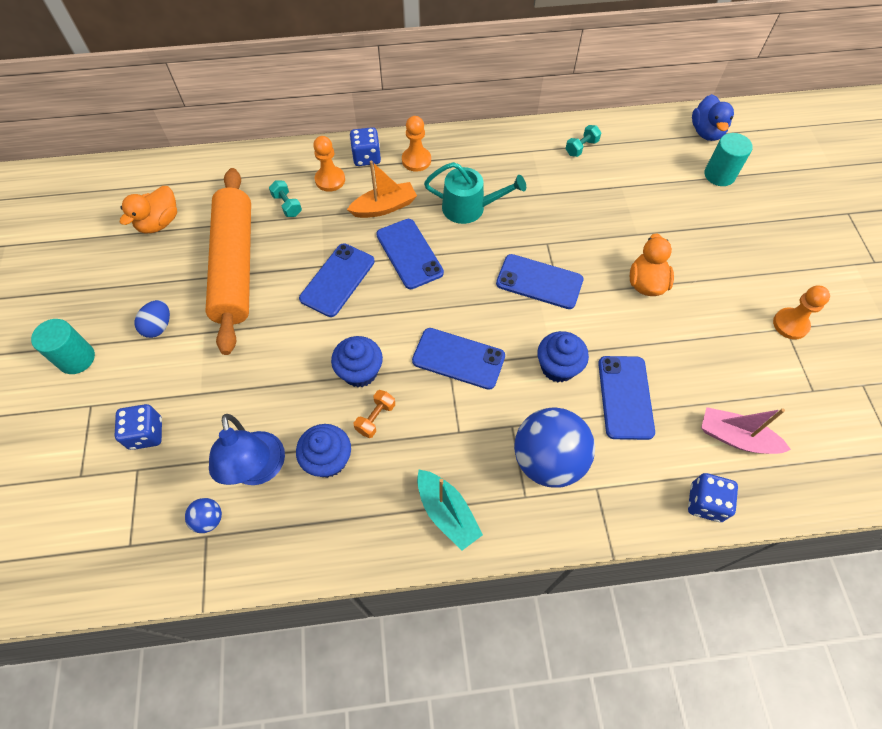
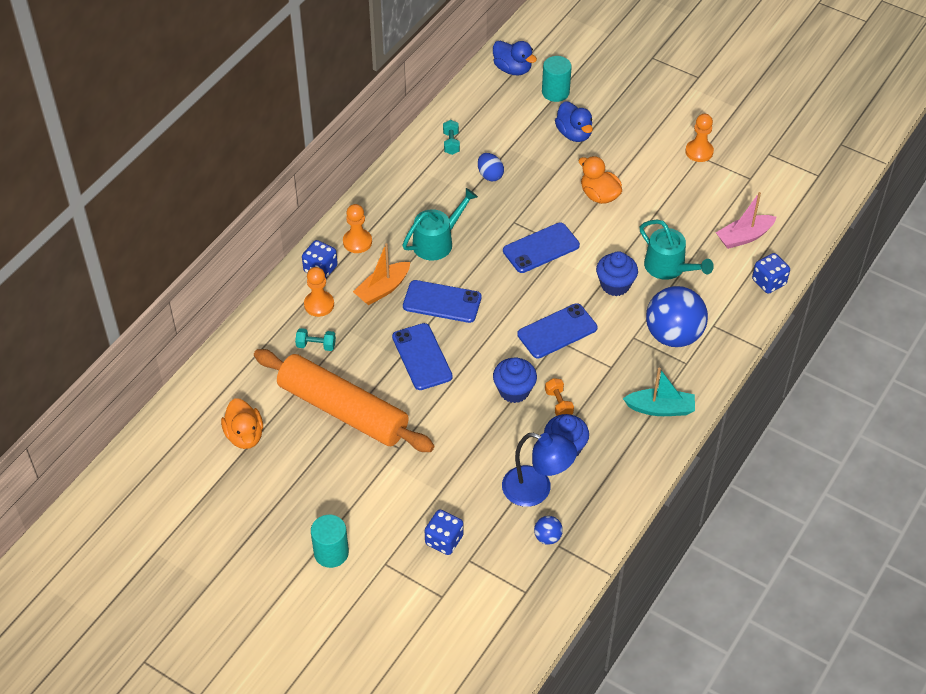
camera: 50 degrees left, 10 degrees down
(158, 326) = (353, 487): blue egg -> blue egg (490, 175)
(384, 207) = (383, 289): orange boat -> orange boat turned 150 degrees counterclockwise
(625, 397) = (668, 267): blue phone -> turquoise watering can
(691, 218) = (574, 134): none -> blue duck

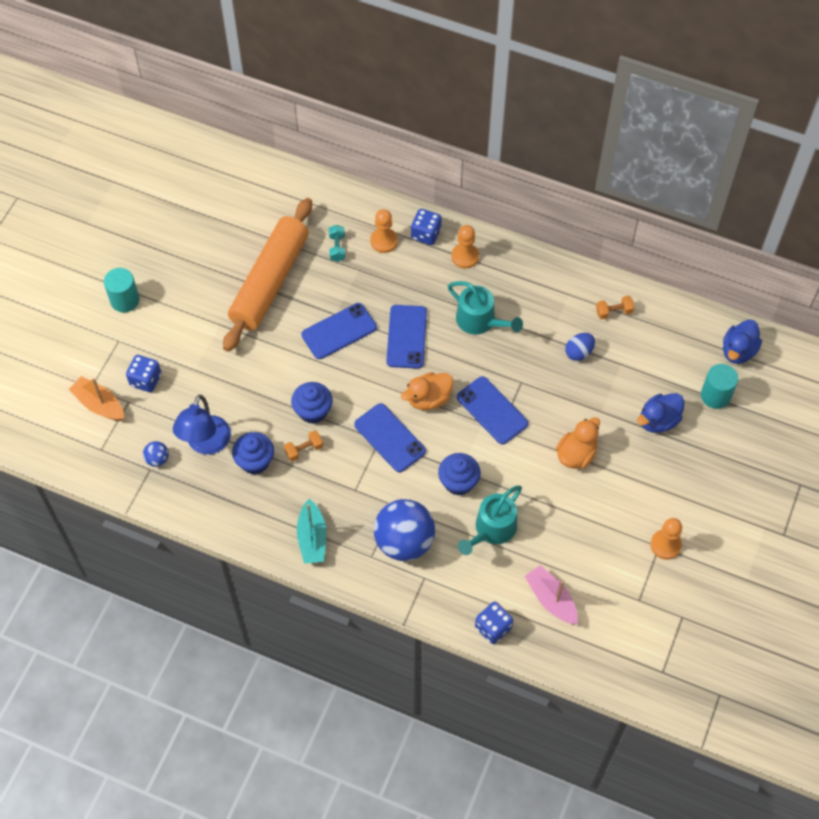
camera: 80 degrees right, 10 degrees up
(245, 435) = (233, 216): orange duck -> orange duck (428, 399)
(383, 289) = (412, 287): orange boat -> orange boat (99, 404)
(451, 143) = (614, 312): turquoise dumbbell -> orange dumbbell

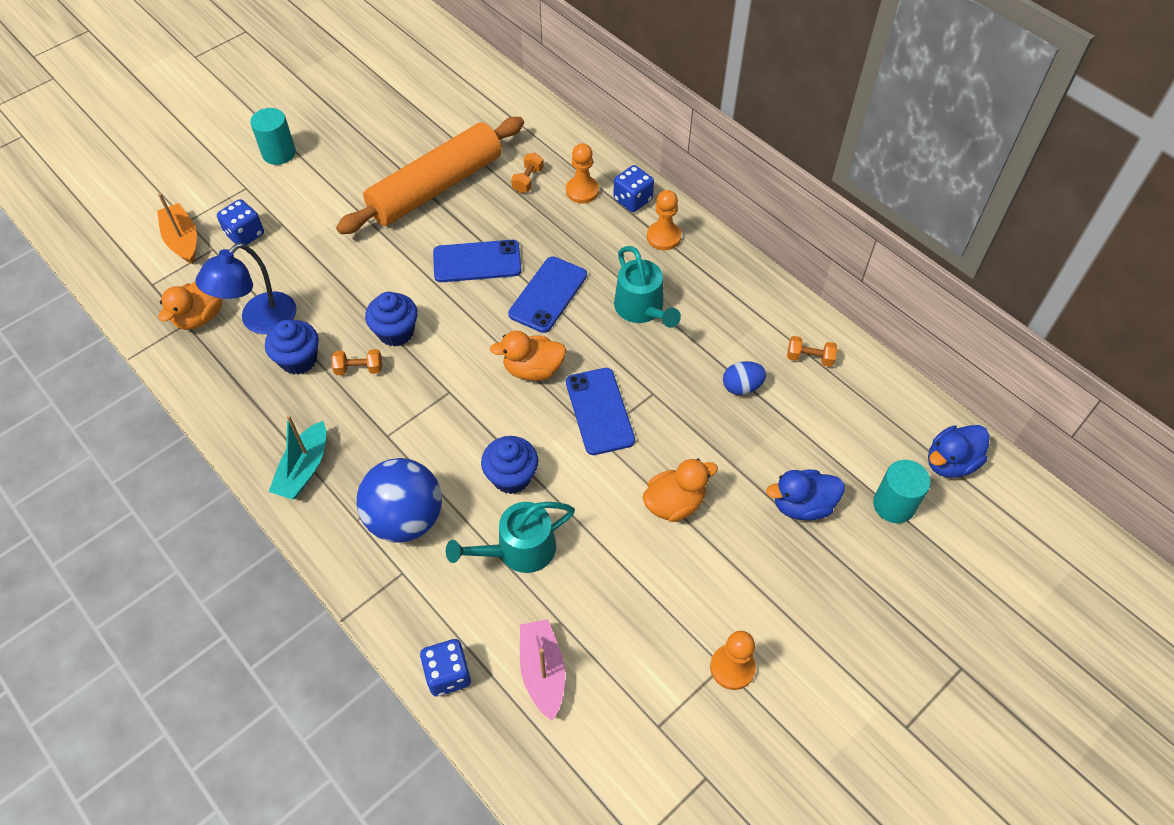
camera: 25 degrees right, 5 degrees down
(157, 459) = (200, 316): blue ball -> orange duck
(337, 248) = (528, 180): turquoise dumbbell -> orange dumbbell
(389, 438) = (462, 394): blue phone -> none

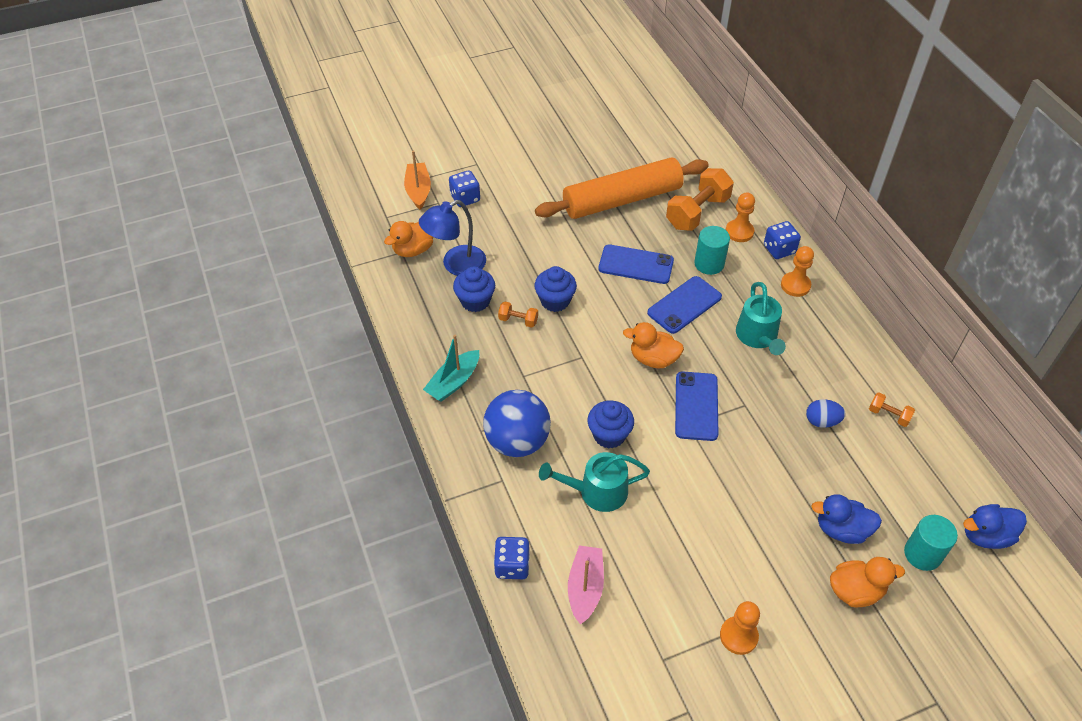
camera: 20 degrees right, 5 degrees down
(279, 153) = (509, 144): turquoise cylinder -> turquoise cylinder (709, 264)
(528, 180) = (697, 212): orange dumbbell -> orange dumbbell, size x2.09
(674, 503) = (734, 495): orange duck -> orange duck (855, 591)

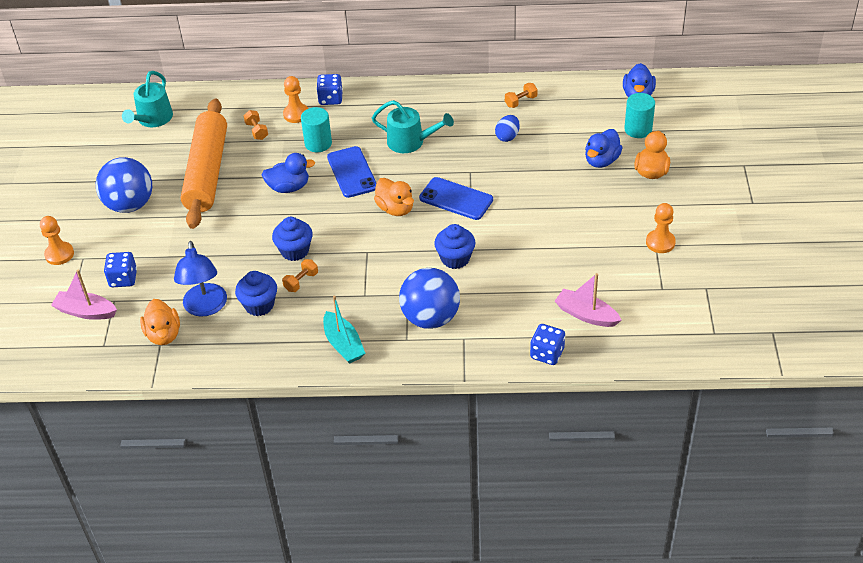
camera: 65 degrees left, 5 degrees down
(418, 191) = (86, 312): orange boat -> pink boat
(553, 166) = (130, 205): none -> blue ball
(597, 491) = (504, 282): turquoise watering can -> turquoise watering can (153, 119)
(636, 265) = (289, 187): blue phone -> blue duck
(653, 359) = (395, 209): orange duck -> orange duck turned 75 degrees counterclockwise
(697, 212) = (256, 131): orange dumbbell -> orange dumbbell, size x0.48
(795, 285) = (373, 103): orange pawn -> orange pawn (59, 254)

